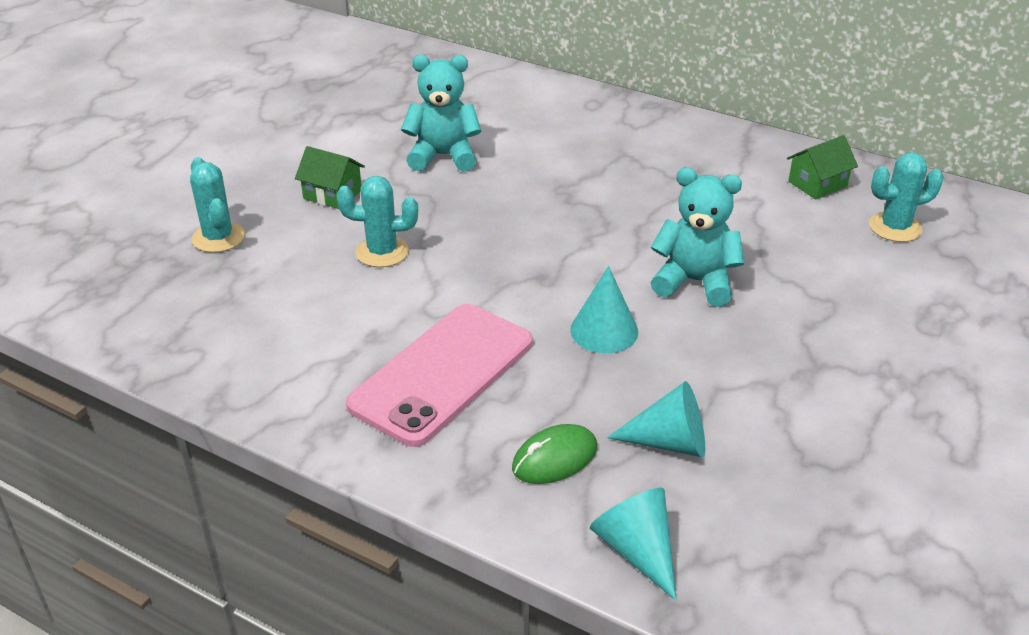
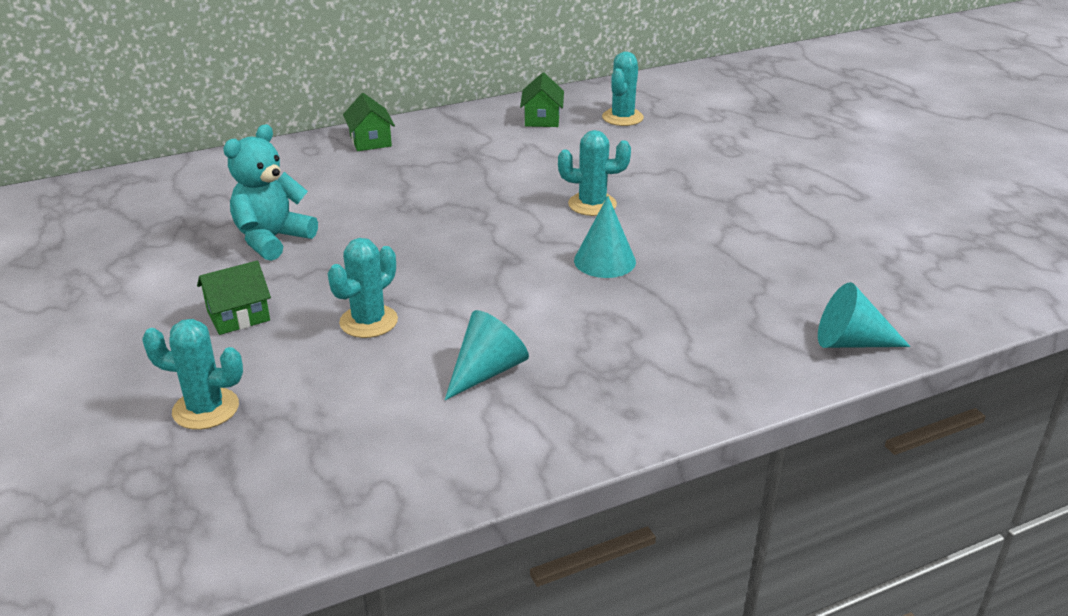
camera: 55 degrees left, 5 degrees down
(442, 374) = (574, 352): pink phone -> none
(554, 458) = (727, 339): green mouse -> none
(645, 121) = (370, 141): none -> green house
(669, 442) = (754, 285): turquoise cone -> turquoise cone (487, 371)
(694, 282) = (592, 204): turquoise teddy bear -> turquoise cactus

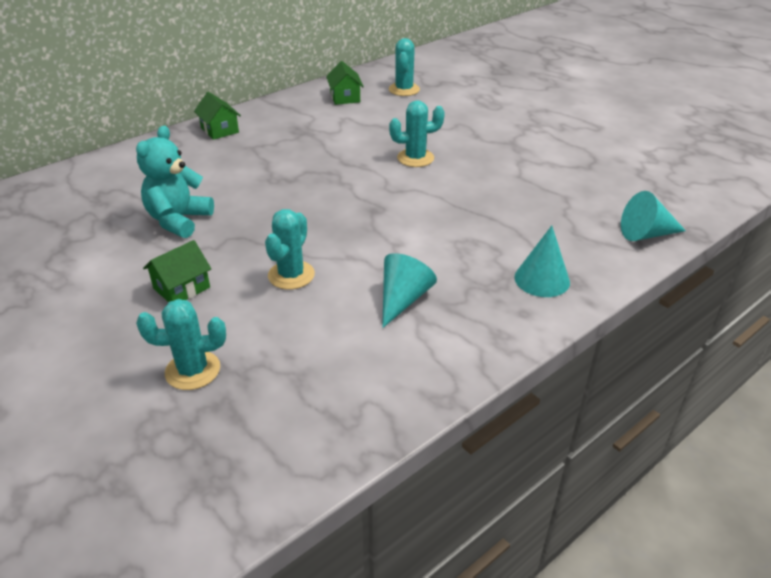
camera: 15 degrees left, 5 degrees up
(604, 261) = (446, 200): turquoise cone -> turquoise cone (542, 279)

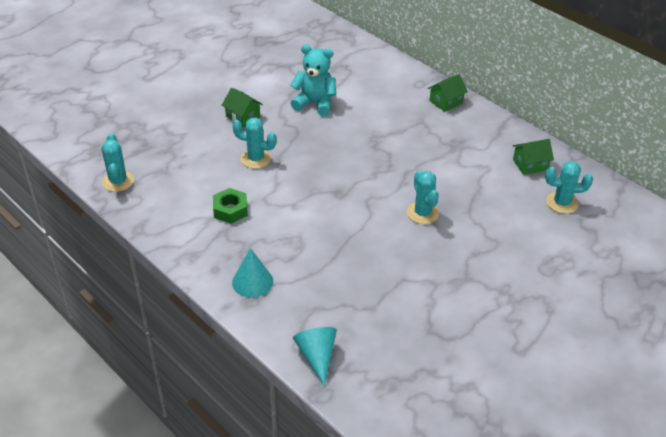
camera: 85 degrees right, 5 degrees up
(192, 370) = (172, 132): turquoise cactus -> turquoise cactus (118, 181)
(403, 299) = (230, 210): turquoise cone -> green nut

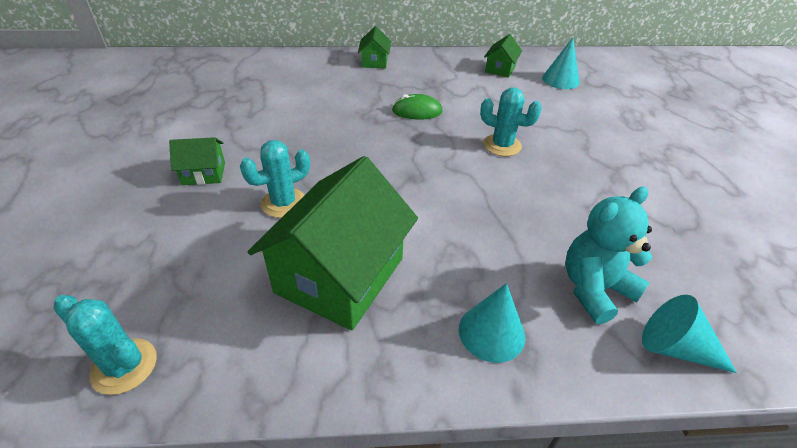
camera: 50 degrees left, 0 degrees up
(230, 210) = (340, 275): green nut -> green house
(315, 103) = (266, 119): turquoise teddy bear -> turquoise teddy bear (594, 289)
(410, 156) = (417, 111): none -> green mouse
(562, 203) = (560, 80): turquoise cactus -> turquoise cone

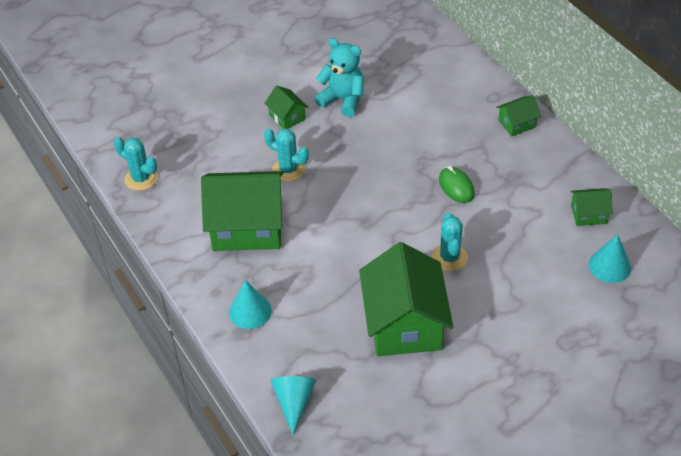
camera: 65 degrees right, 5 degrees up
(124, 366) = (141, 178): turquoise cactus -> turquoise cactus turned 60 degrees counterclockwise
(575, 204) = (404, 323): none -> green house
(594, 289) = (318, 353): turquoise teddy bear -> turquoise teddy bear (343, 100)

